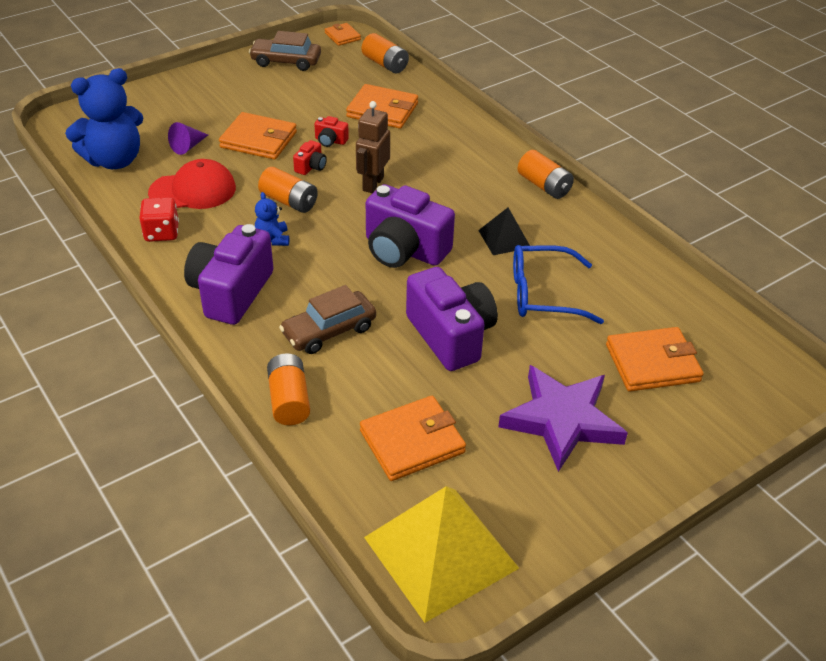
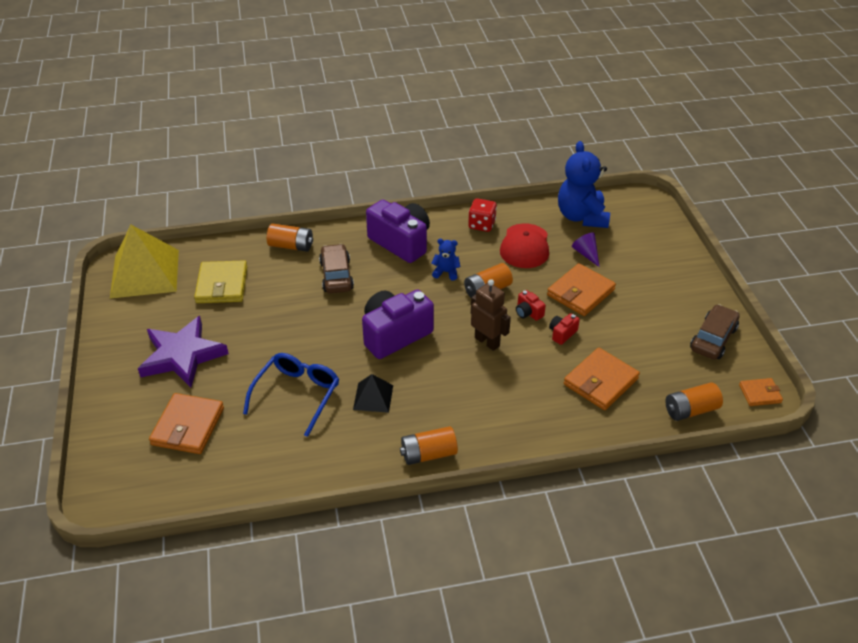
camera: 115 degrees right, 0 degrees up
(412, 442) = (222, 285): orange wallet -> yellow wallet
(451, 335) = (292, 330): purple camera -> none

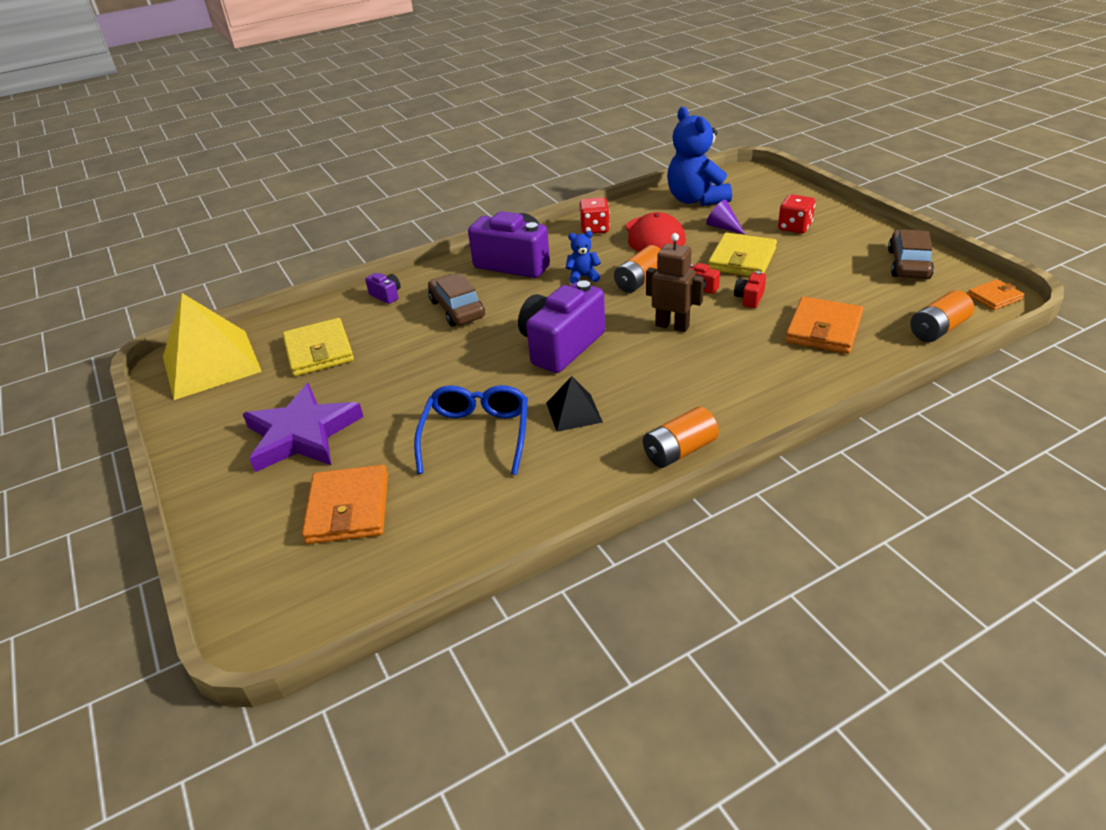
camera: 15 degrees left, 5 degrees down
(291, 246) = (386, 295): orange battery -> purple camera
(580, 292) = (742, 259): orange wallet -> yellow wallet
(645, 271) = (794, 227): none -> red dice

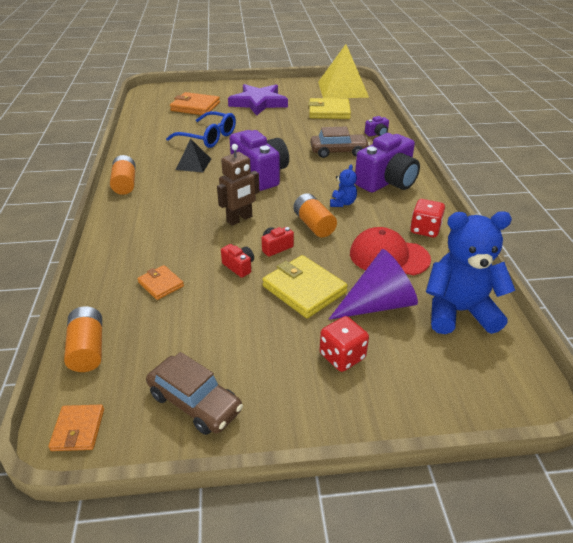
camera: 110 degrees right, 0 degrees up
(723, 227) = (378, 304): purple cone -> purple cone, size x1.85
(823, 329) = (161, 284): orange wallet -> orange wallet, size x0.56

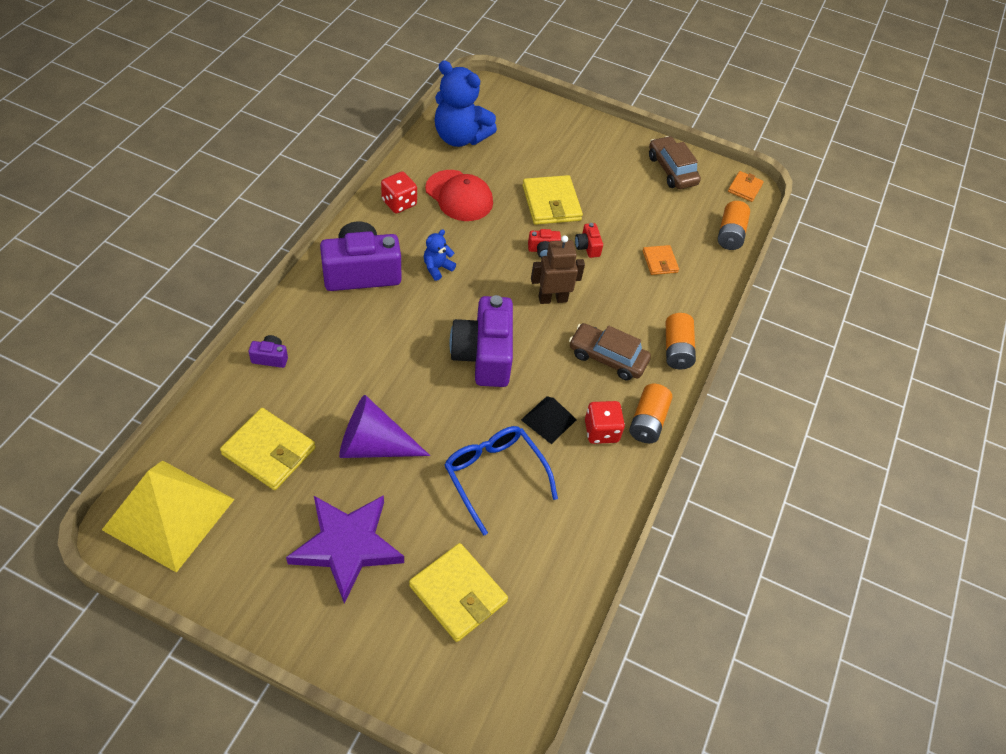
camera: 155 degrees left, 15 degrees up
(195, 107) = (458, 594): orange wallet -> yellow wallet
(314, 225) = (489, 257): orange battery -> orange battery (677, 349)
(338, 151) = (357, 349): brown car -> brown car (607, 358)
(342, 356) = (565, 151): red dice -> red dice (601, 431)
(378, 304) = (509, 167): purple cone -> purple cone (374, 445)

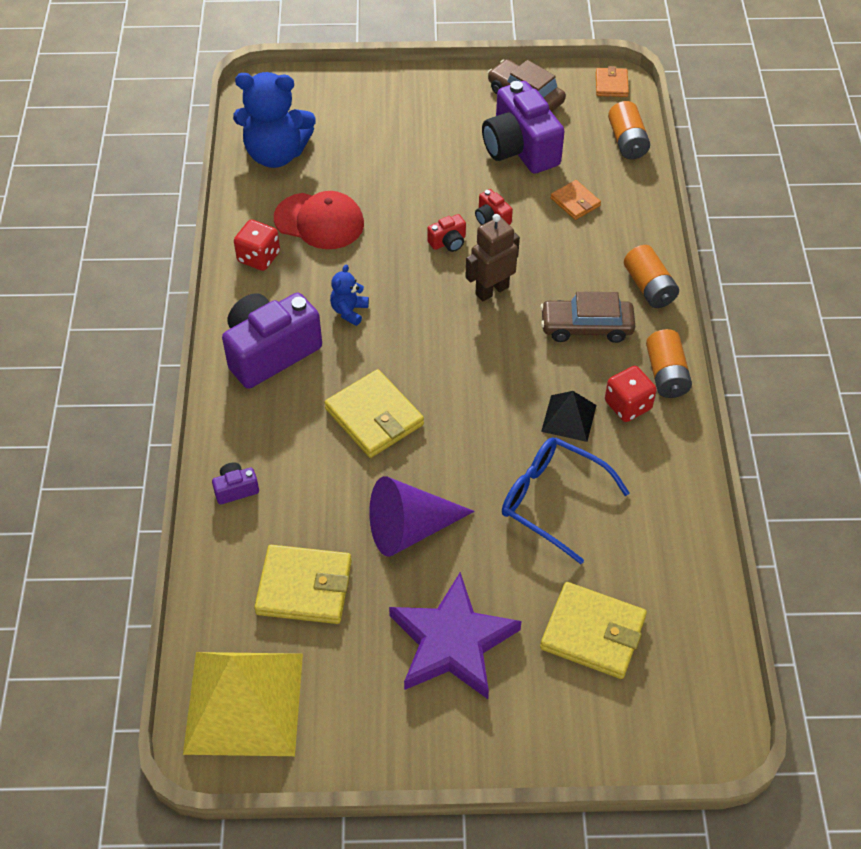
camera: 20 degrees left, 0 degrees up
(483, 355) = (460, 382): purple camera -> purple camera (520, 148)
(551, 203) = (423, 187): yellow wallet -> yellow wallet (374, 417)

